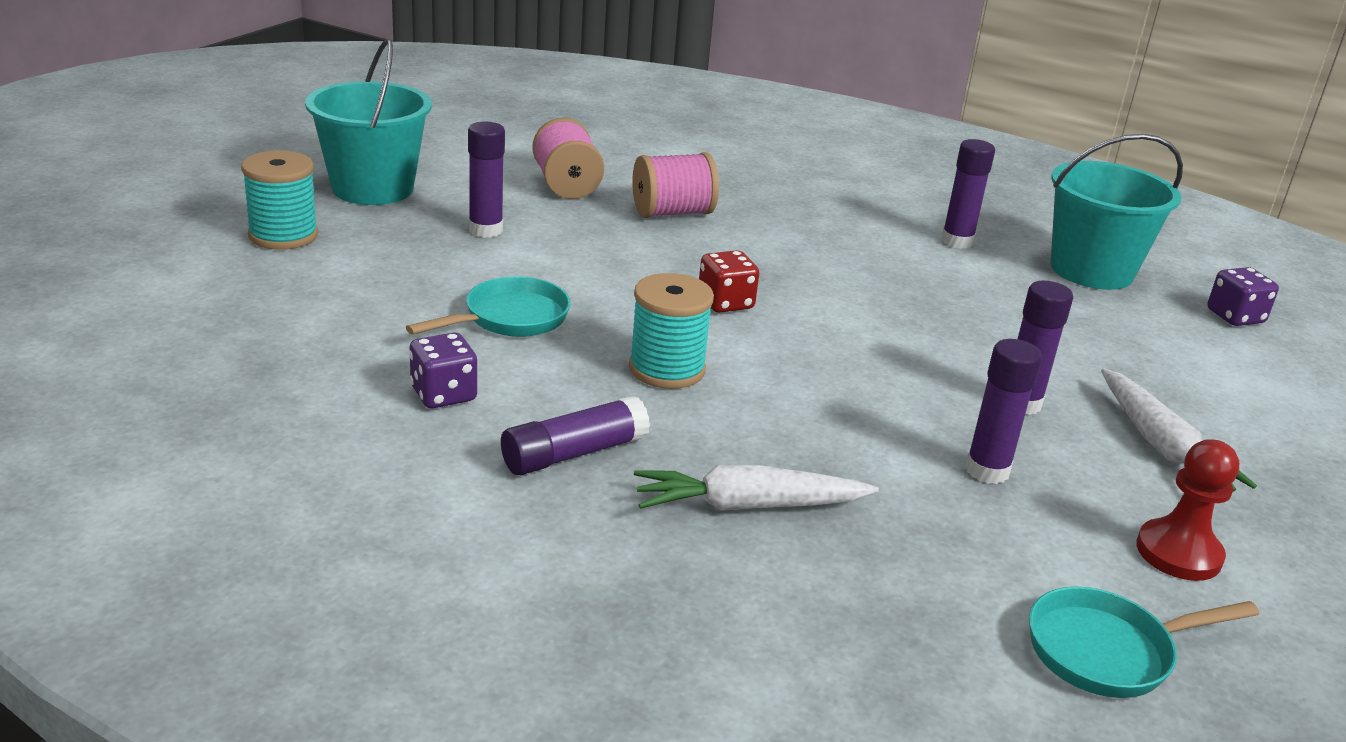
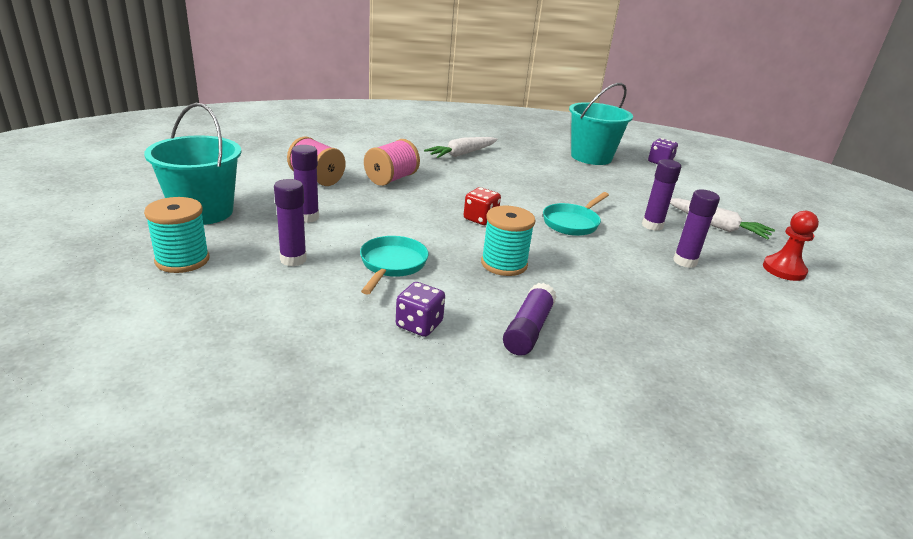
camera: 35 degrees left, 0 degrees up
(748, 506) = (634, 321): white carrot -> white carrot (462, 154)
(957, 241) = (528, 158): purple glue stick -> purple glue stick (293, 259)
(1108, 651) = (827, 324): turquoise pan -> turquoise pan (572, 223)

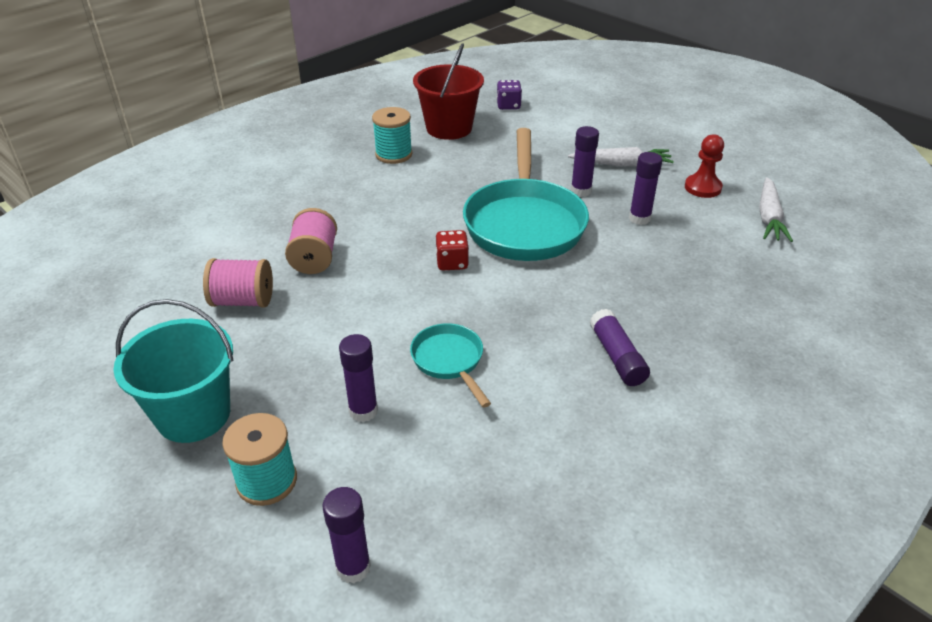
camera: 35 degrees left, 10 degrees up
(307, 217) = (305, 355): purple glue stick -> purple glue stick (353, 567)
(419, 325) = (544, 406): purple dice -> none
(462, 154) = (335, 186): white carrot -> white carrot (769, 217)
(504, 264) = (528, 302): turquoise spool -> turquoise spool (393, 154)
(572, 223) = (524, 223): turquoise pan -> turquoise pan, size x2.07
(591, 157) = (449, 128): turquoise bucket -> red bucket

